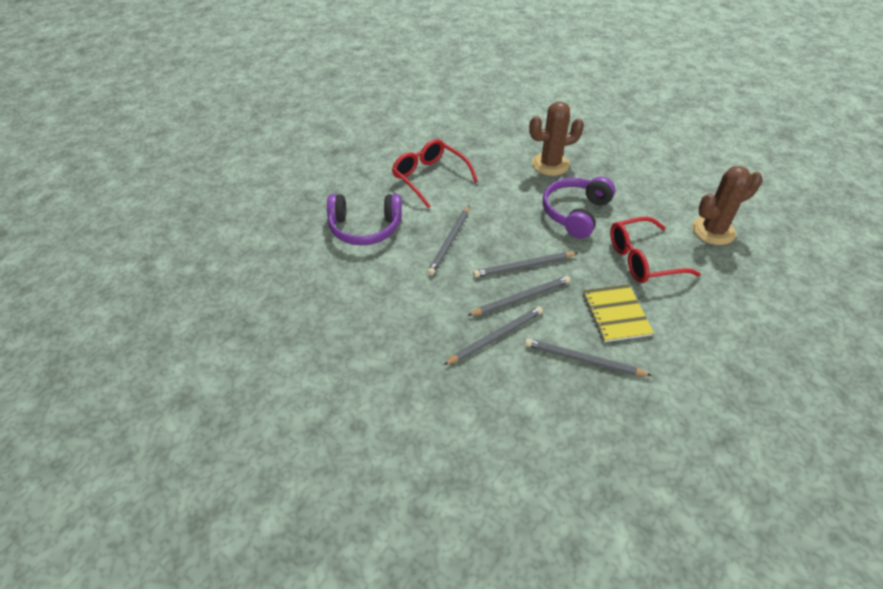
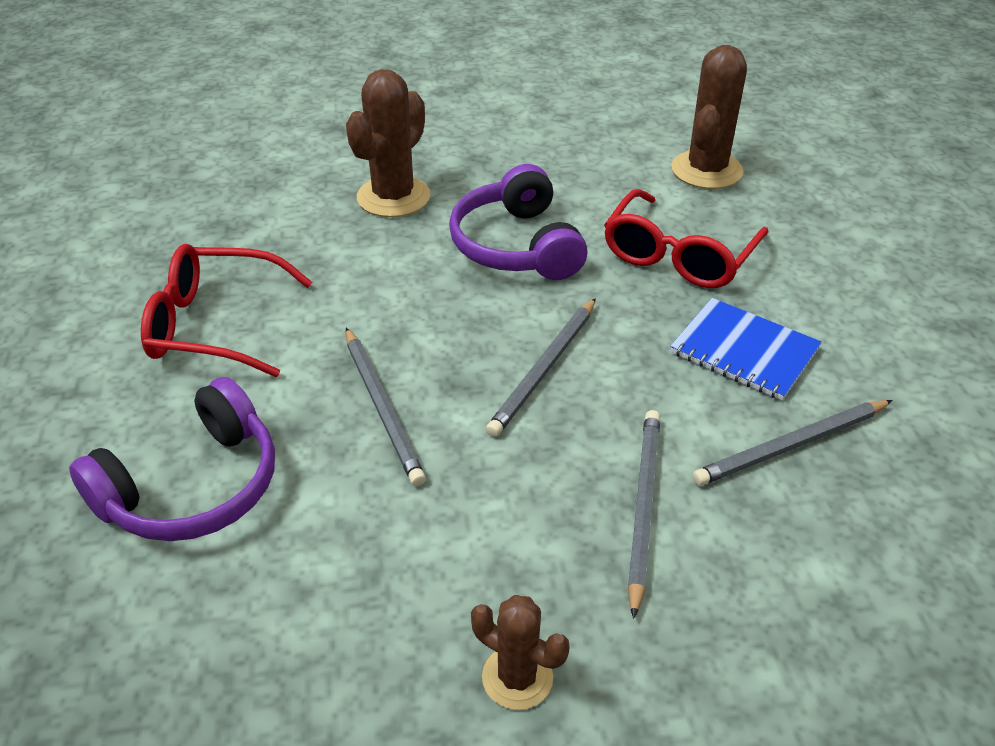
camera: 45 degrees left, 5 degrees down
(389, 352) = (517, 677): none -> brown cactus
(521, 298) = (601, 418): grey pencil -> none
(616, 314) = (744, 351): yellow notebook -> blue notebook

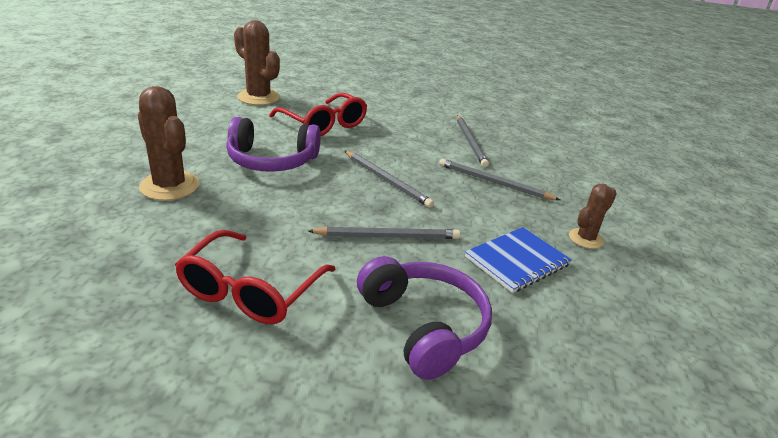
camera: 75 degrees left, 10 degrees down
(744, 351) = (406, 132): blue notebook -> blue notebook (517, 261)

